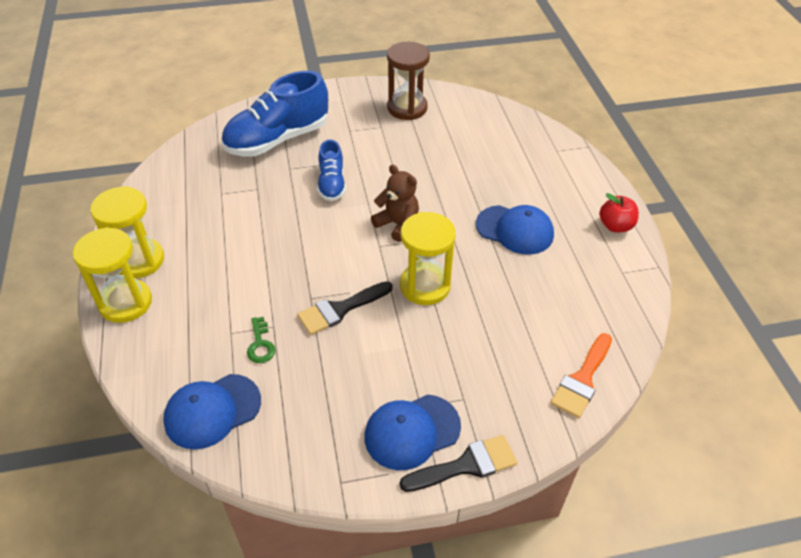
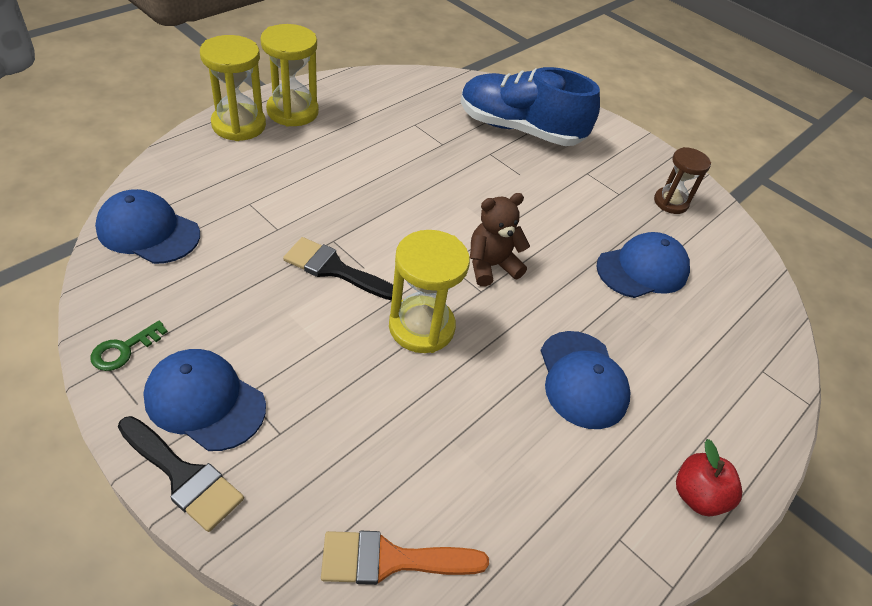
camera: 50 degrees right, 0 degrees up
(260, 344) = (248, 229): green key -> green key (124, 349)
(331, 184) = (499, 191): blue shoe -> none
(397, 224) = (491, 266): brown teddy bear -> brown teddy bear turned 120 degrees counterclockwise
(407, 108) = (670, 202): brown hourglass -> brown hourglass, size x0.66
(452, 154) = (642, 269): none -> blue cap

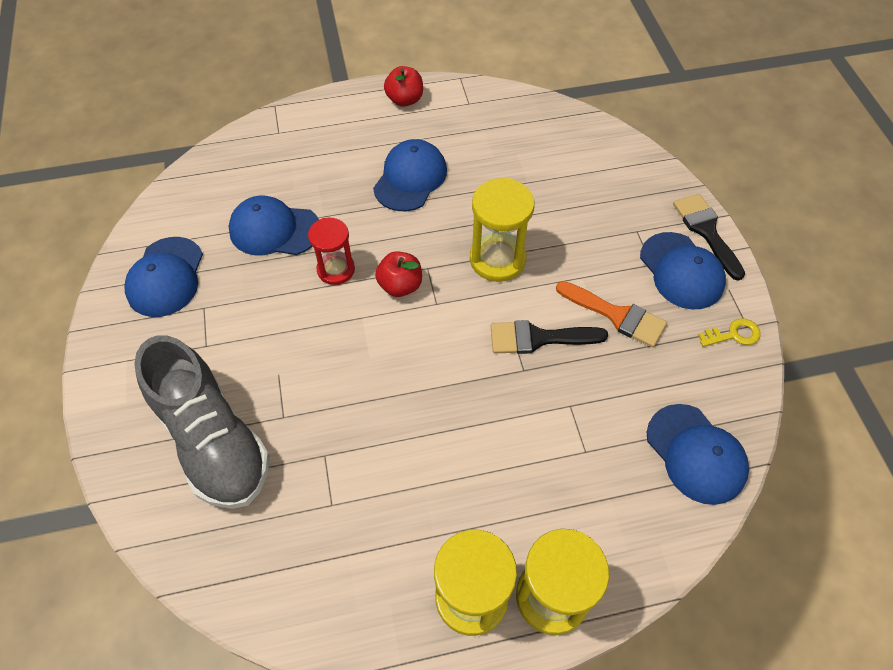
camera: 140 degrees left, 10 degrees up
(124, 349) = (733, 334): green key -> yellow key
(334, 269) = (538, 338): black brush -> black brush turned 120 degrees clockwise
(391, 560) = (601, 145): orange brush -> orange brush (616, 315)
(491, 266) = (400, 285): brown teddy bear -> red apple
(519, 129) = (213, 440): blue shoe -> grey shoe
(556, 257) = (336, 270): none -> red hourglass
(670, 202) = (166, 277): brown hourglass -> blue cap

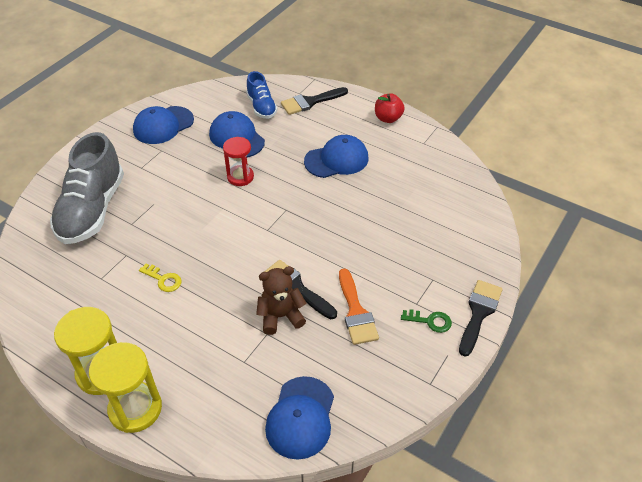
camera: 45 degrees right, 10 degrees down
(256, 175) = (261, 107): none -> blue shoe
(303, 134) = (310, 102): none -> black brush
(400, 285) = (261, 207): red apple -> none
(497, 259) = (328, 233): yellow hourglass -> none
(560, 378) = (280, 316): none -> brown teddy bear
(681, 271) = (430, 321): blue cap -> green key
(733, 334) = (414, 380): yellow key -> yellow key (163, 279)

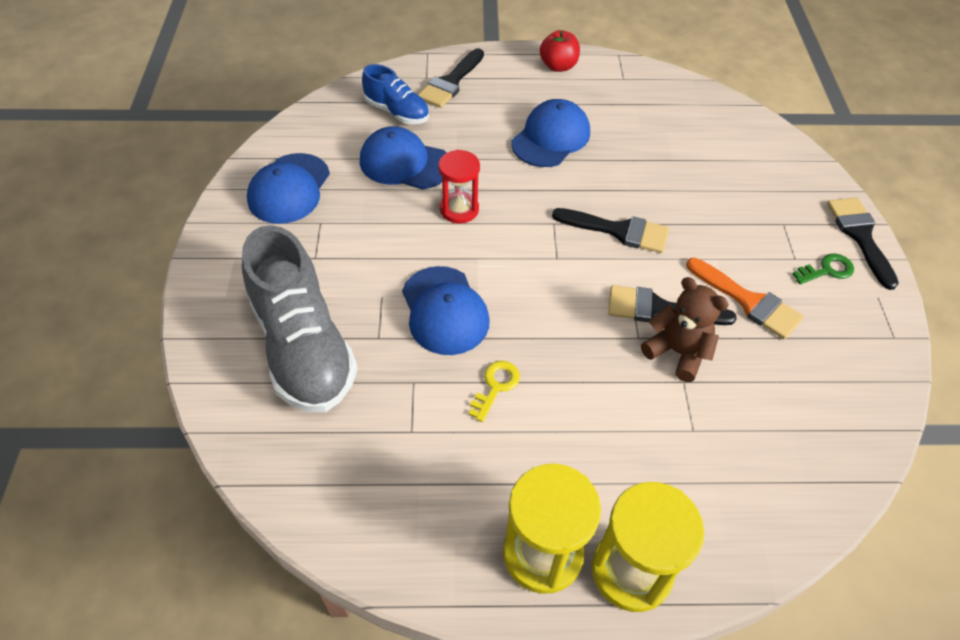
camera: 35 degrees left, 5 degrees up
(163, 279) = (495, 386): yellow key -> yellow key turned 60 degrees counterclockwise
(280, 316) = (677, 352): brown teddy bear -> brown teddy bear turned 90 degrees clockwise
(300, 417) = (817, 455): blue cap -> blue cap (444, 310)
(320, 232) = (618, 231): none -> black brush

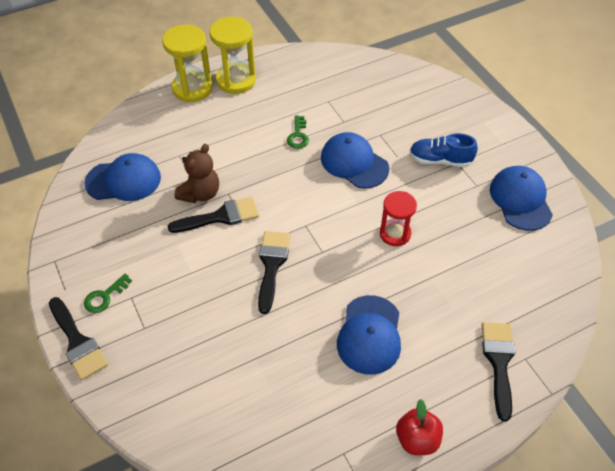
camera: 155 degrees right, 0 degrees up
(303, 347) = (415, 115): grey shoe -> none
(397, 112) = (513, 303): blue shoe -> blue shoe (440, 160)
(404, 163) = (463, 255): blue cap -> blue cap (123, 180)
(495, 386) = (298, 135): yellow key -> green key
(618, 231) = (272, 265): black brush -> black brush turned 105 degrees clockwise
(677, 352) = (200, 193): brown teddy bear -> brown teddy bear turned 75 degrees counterclockwise
(748, 301) = (161, 246): orange brush -> none

